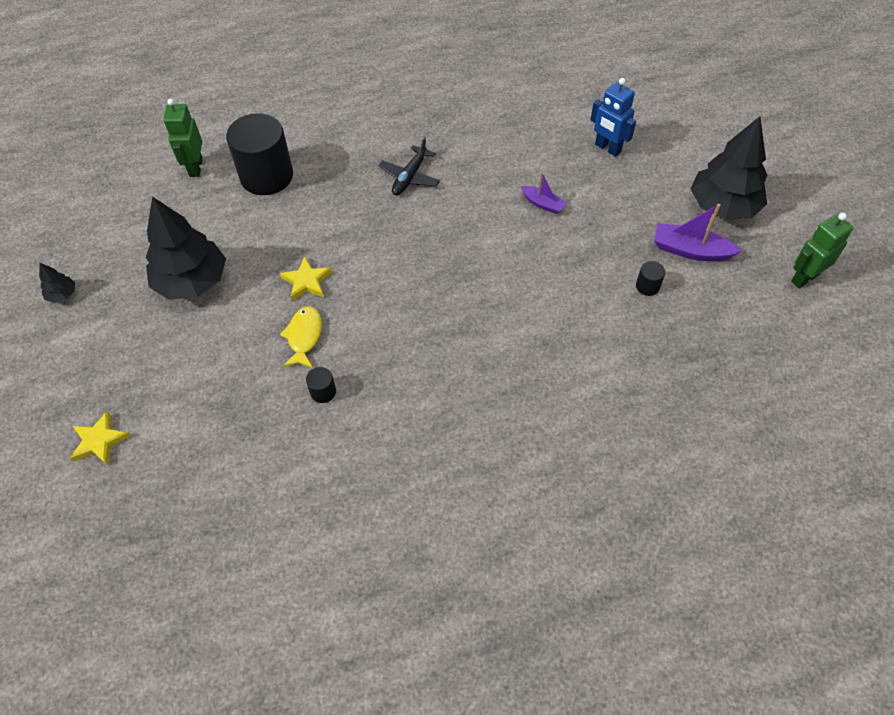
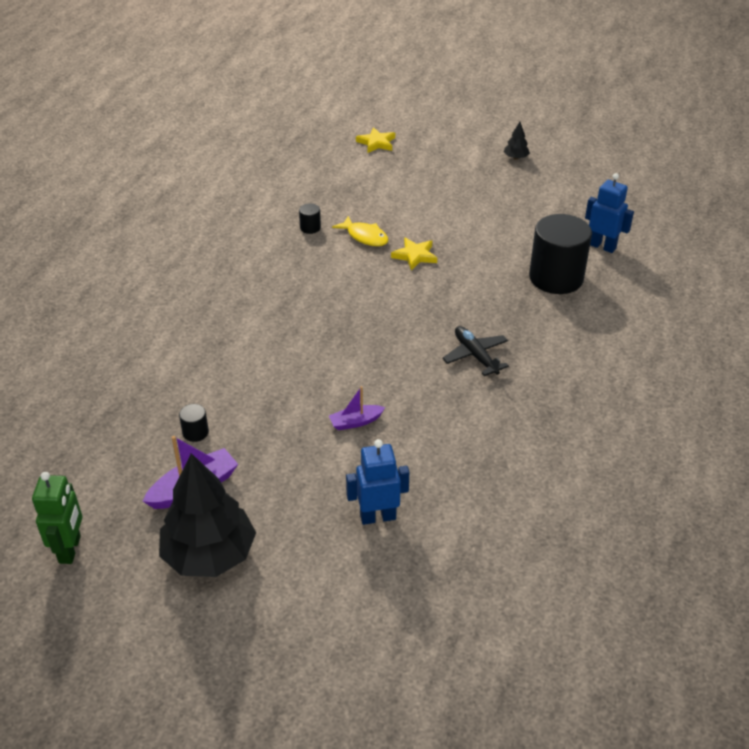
camera: 125 degrees right, 15 degrees down
(192, 281) = (471, 208): black tree -> none
(195, 167) = (602, 246): green robot -> blue robot

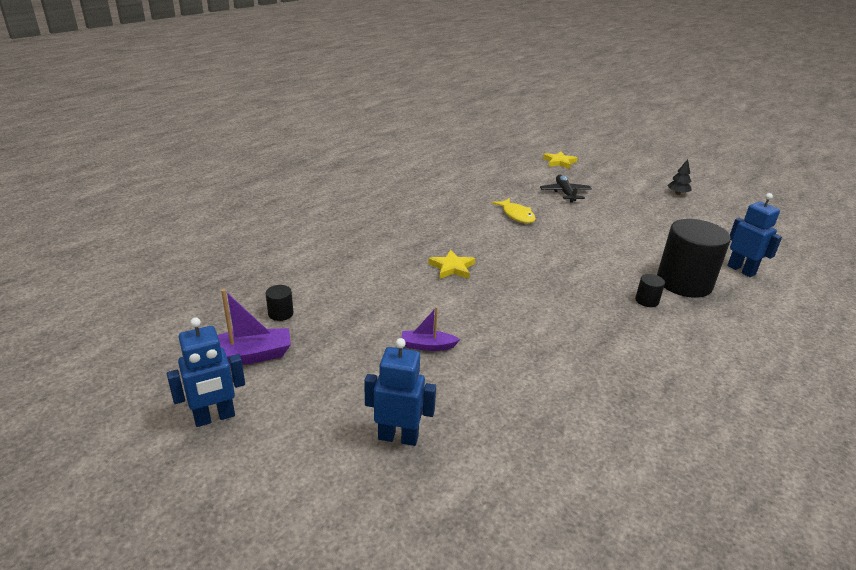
camera: 20 degrees right, 10 degrees down
(70, 549) = (104, 373): green robot -> none
(209, 554) = (215, 417): black tree -> blue robot
(310, 228) = (474, 200): black cylinder -> black cylinder (647, 300)
(415, 256) = (554, 237): yellow star -> yellow star (452, 268)
(475, 355) = (574, 323): black plane -> black plane (565, 193)

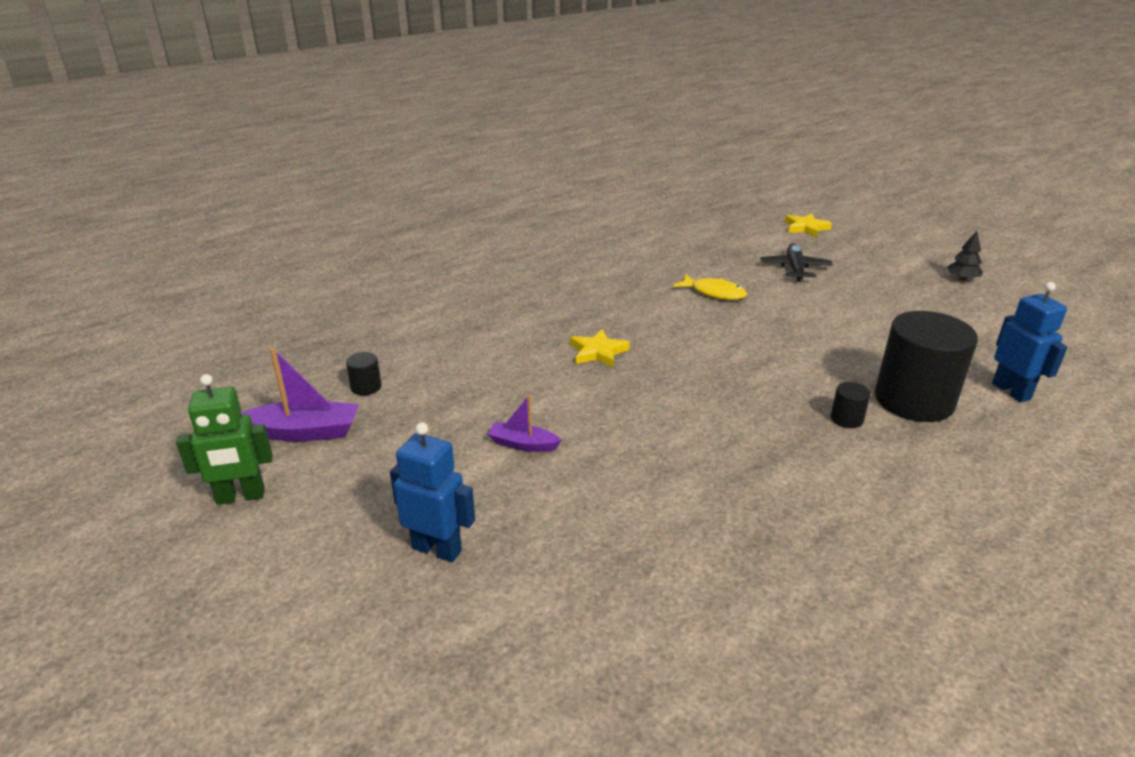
camera: 15 degrees right, 0 degrees up
(215, 417) = (241, 497): blue robot -> green robot
(516, 215) = (714, 293): yellow fish -> yellow fish turned 45 degrees counterclockwise

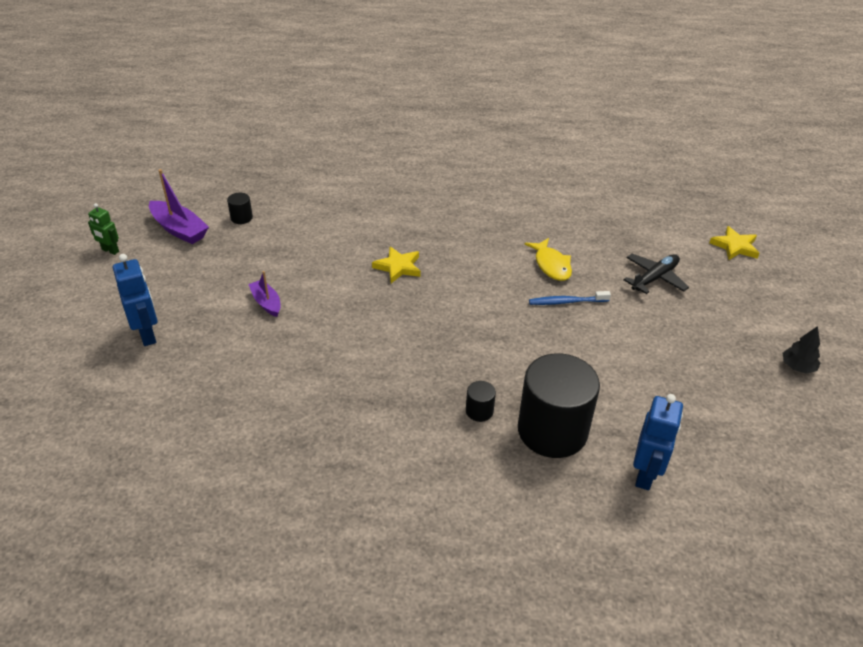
camera: 40 degrees right, 10 degrees up
(241, 497) = (110, 250): green robot -> green robot, size x0.62
(768, 311) = (566, 302): none -> blue toothbrush

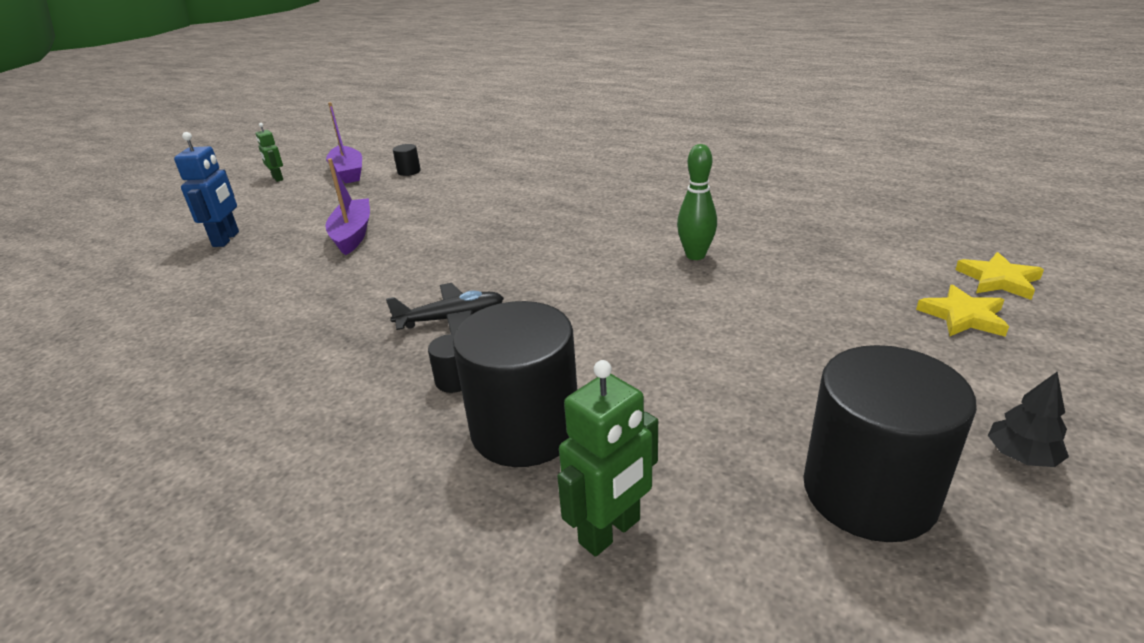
camera: 30 degrees right, 10 degrees down
(266, 303) = (352, 234): purple boat -> purple boat, size x1.63
(398, 267) = (512, 228): yellow star -> yellow star (963, 316)
(551, 265) = (695, 255): yellow fish -> green bowling pin
(566, 302) = (682, 294): blue toothbrush -> none
(645, 475) = (610, 532): blue robot -> green robot
(654, 278) = (834, 292): black plane -> black plane (452, 319)
(745, 410) = (869, 492): none -> black cylinder

